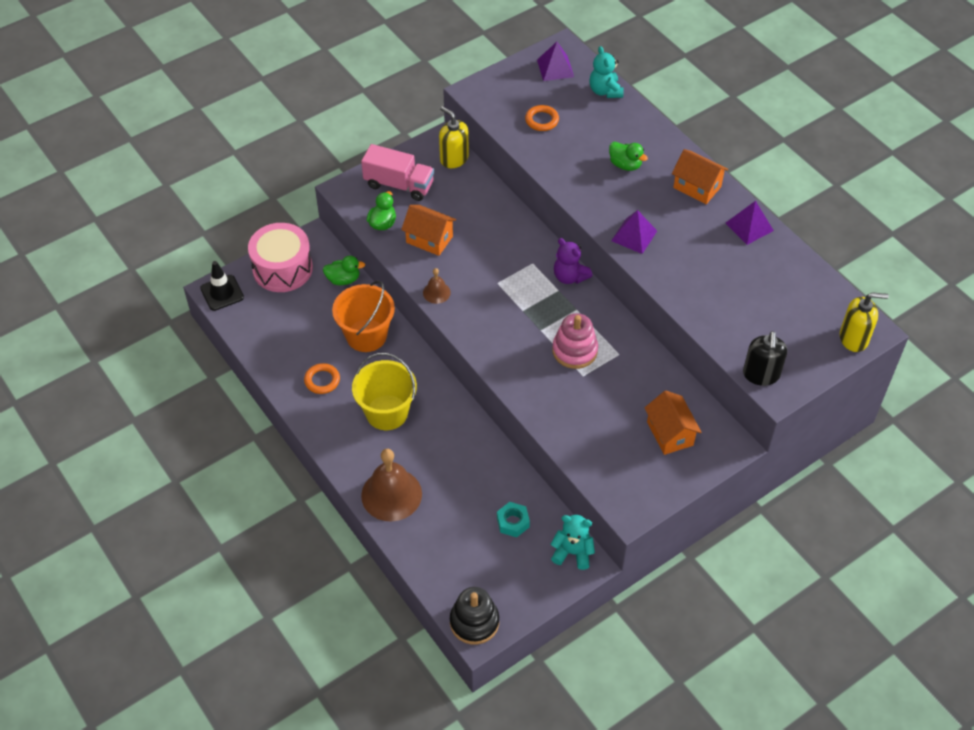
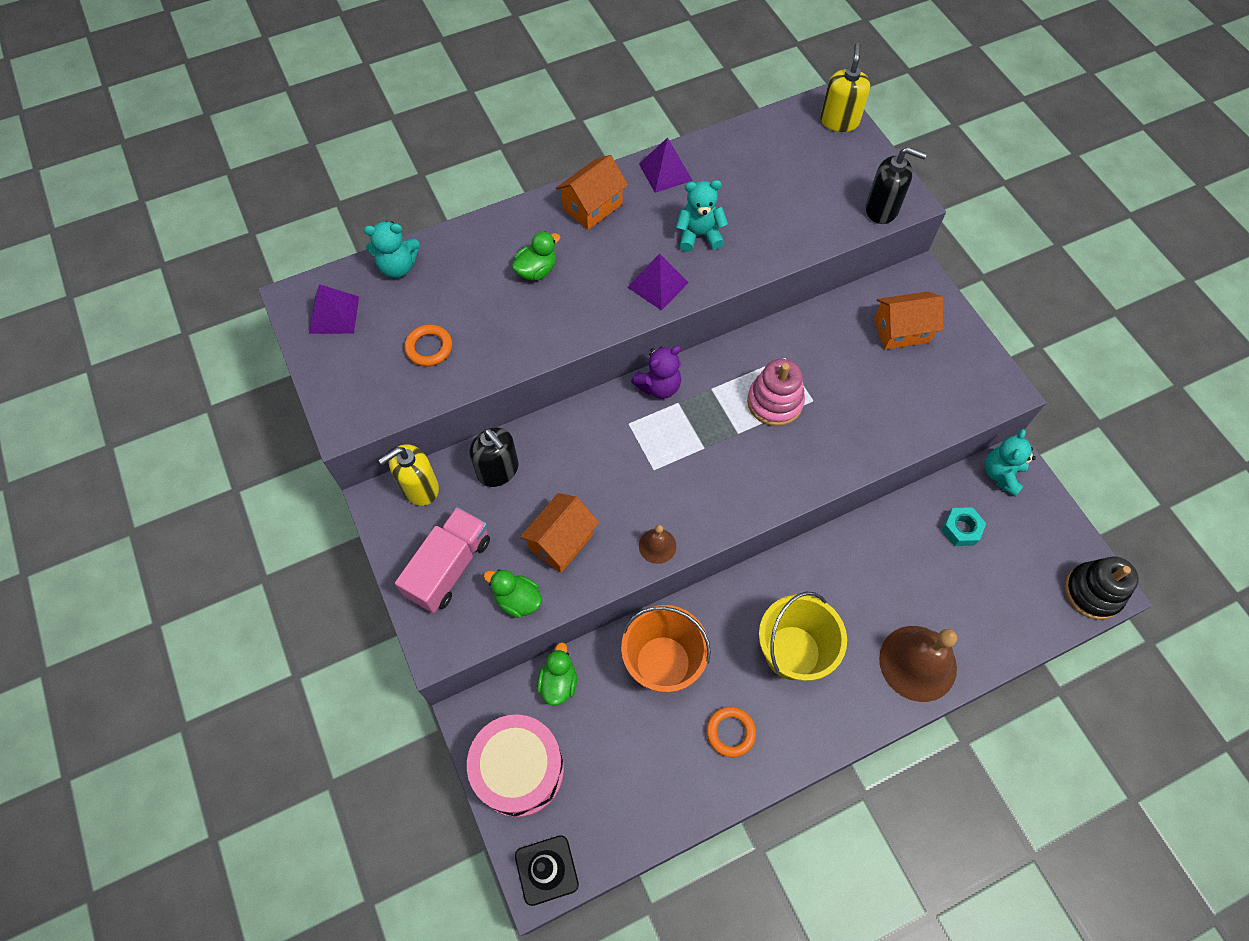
camera: 80 degrees left, 10 degrees up
(476, 196) = (498, 470): none -> black soap dispenser
(690, 255) = (699, 235): none -> turquoise teddy bear

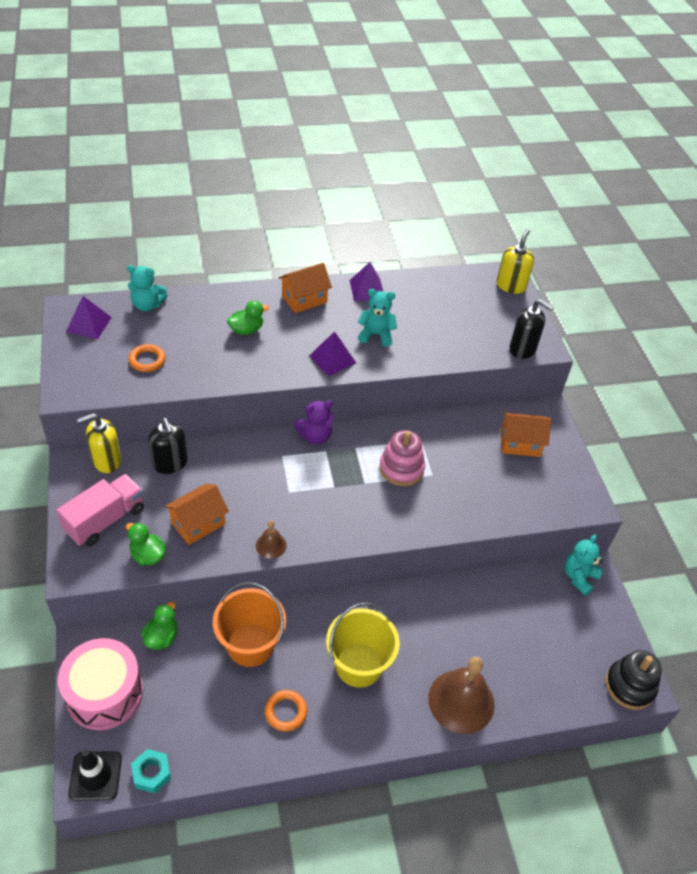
camera: 10 degrees right, 15 degrees down
(961, 529) = (531, 609): turquoise nut -> turquoise nut (152, 773)

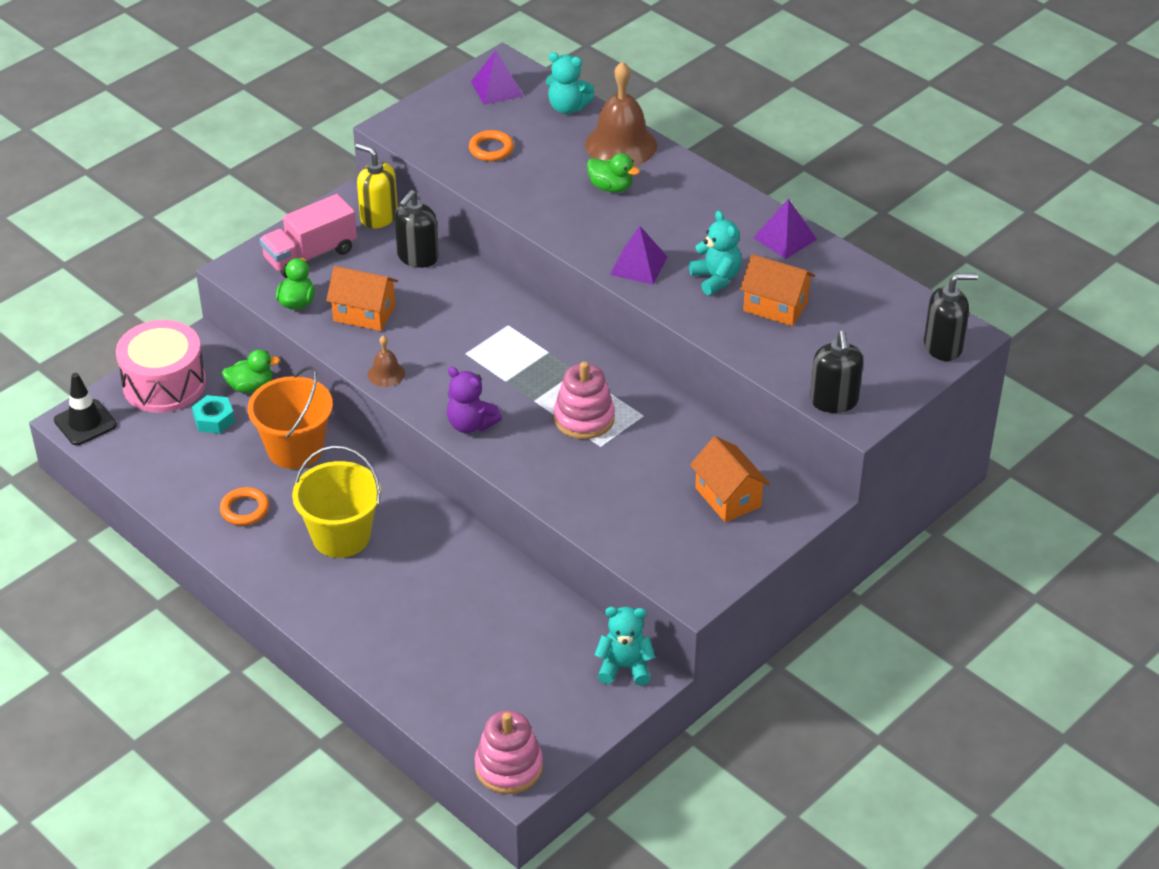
camera: 60 degrees right, 5 degrees down
(105, 520) = (310, 255): pink truck -> pink truck turned 135 degrees clockwise
(147, 305) = (567, 107): turquoise teddy bear -> turquoise teddy bear turned 45 degrees counterclockwise
(152, 773) = (114, 455): turquoise nut -> turquoise nut (214, 419)
(304, 299) = (709, 202): orange house -> orange house (775, 306)
(315, 436) = (560, 335): purple teddy bear -> purple teddy bear (471, 424)
(461, 701) = (366, 632): brown bell -> brown bell (621, 145)
(511, 286) = (943, 347): yellow soap dispenser -> black soap dispenser
(629, 686) = (509, 767): black stacking toy -> pink stacking toy

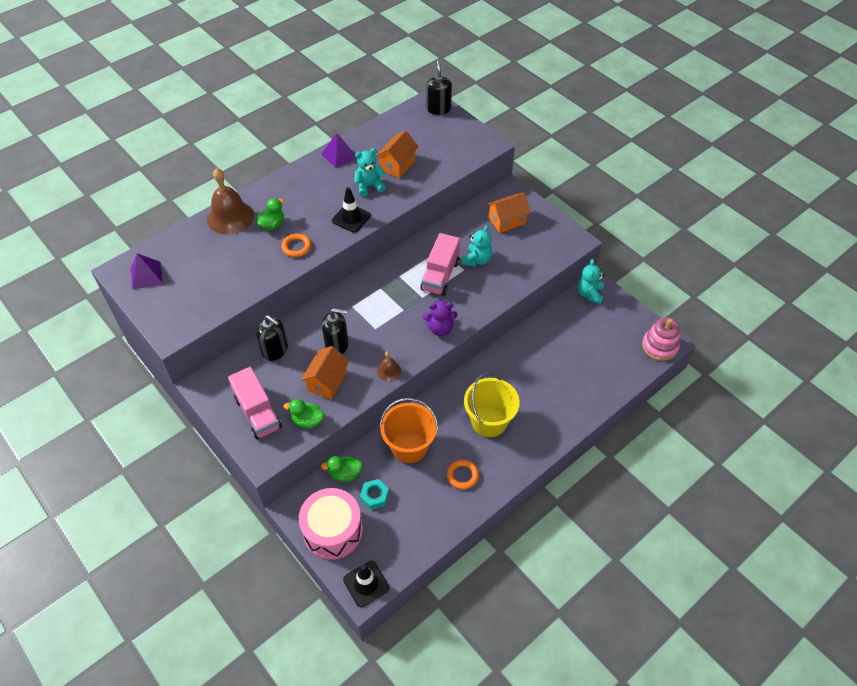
camera: 85 degrees left, 10 degrees up
(251, 387) = (345, 474): green duck -> green duck turned 90 degrees counterclockwise
(378, 217) = (226, 371): yellow soap dispenser -> none
(471, 424) = (440, 328): purple teddy bear -> purple teddy bear turned 45 degrees clockwise
(491, 149) = (214, 281): orange ring -> orange ring (296, 247)
(567, 107) = (181, 240): turquoise teddy bear -> turquoise teddy bear (477, 260)
(584, 418) = (440, 275): pink stacking toy -> pink truck
(638, 265) = (351, 218): purple pyramid -> black traffic cone
(834, 401) = (476, 152): black soap dispenser -> black soap dispenser (337, 345)

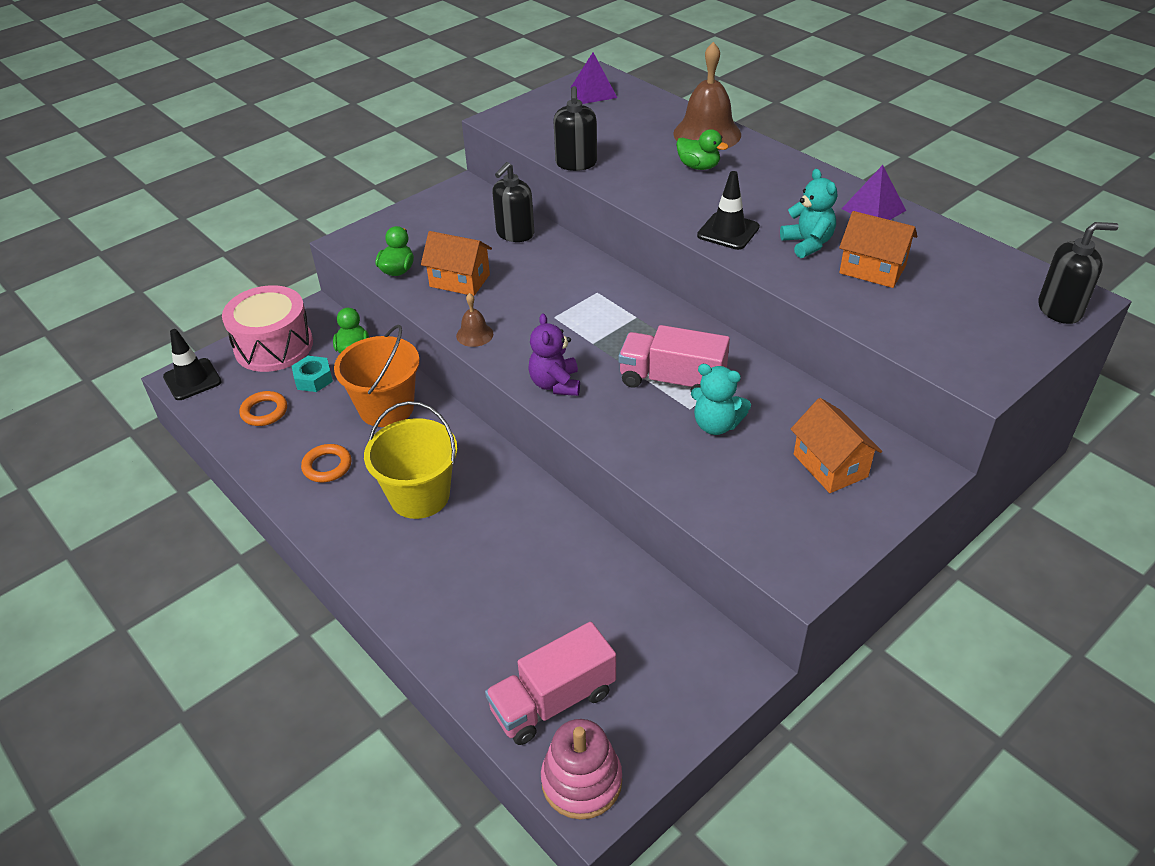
camera: 90 degrees right, 10 degrees down
(258, 413) = (416, 231): pink truck -> pink truck (553, 701)
(296, 247) = (657, 190): orange ring -> orange ring (264, 411)
(337, 345) = (523, 284): black soap dispenser -> black soap dispenser (576, 163)
(589, 294) = (716, 655): turquoise teddy bear -> none

